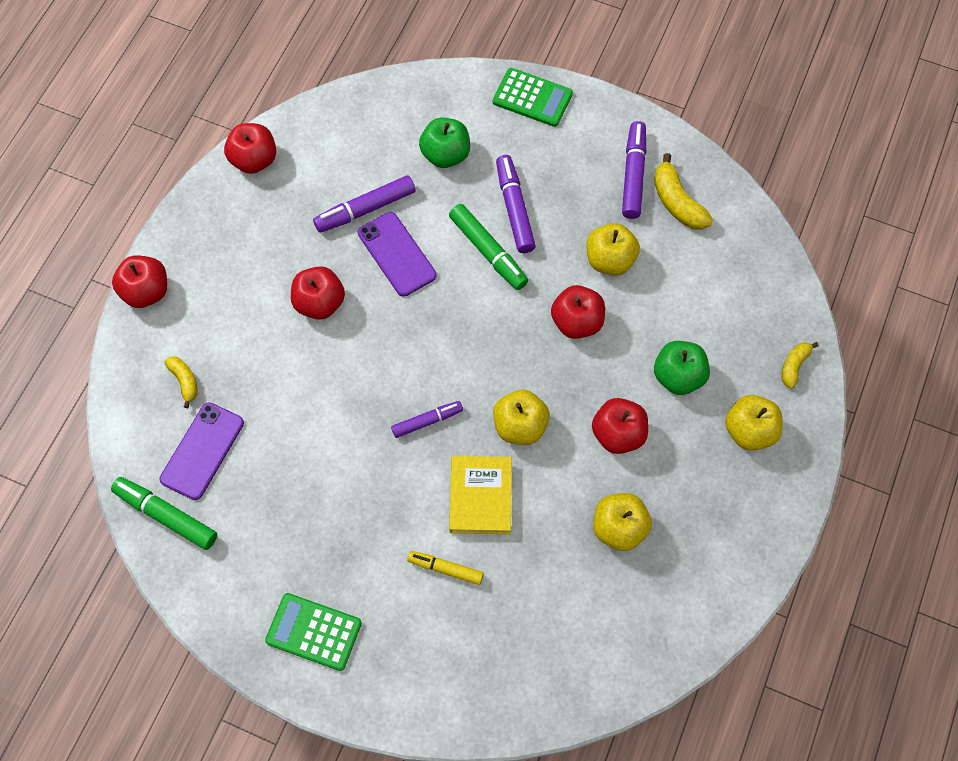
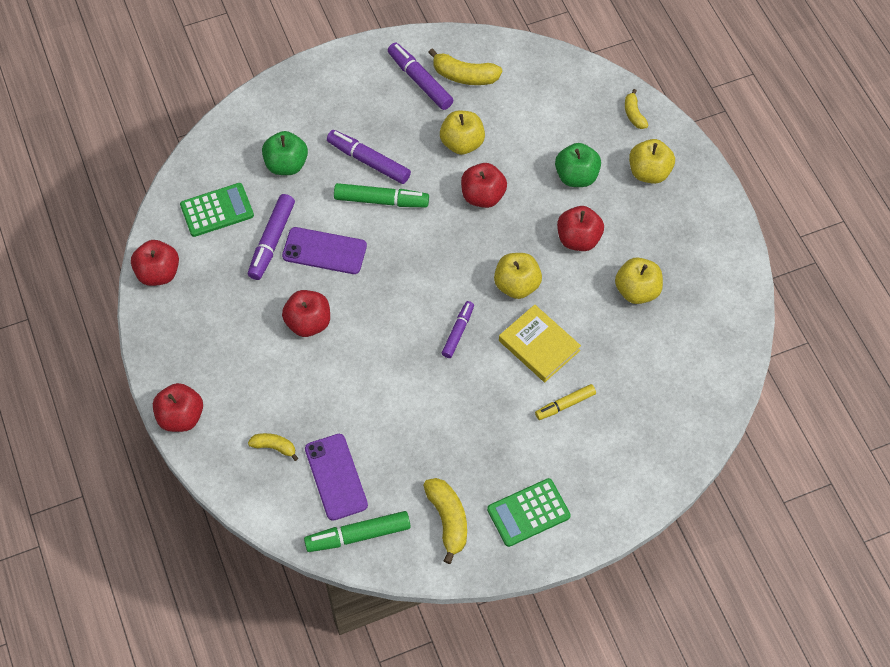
camera: 45 degrees left, 5 degrees down
(246, 572) = (448, 520): none -> yellow banana
(532, 98) = (303, 84): green calculator -> green calculator (217, 210)

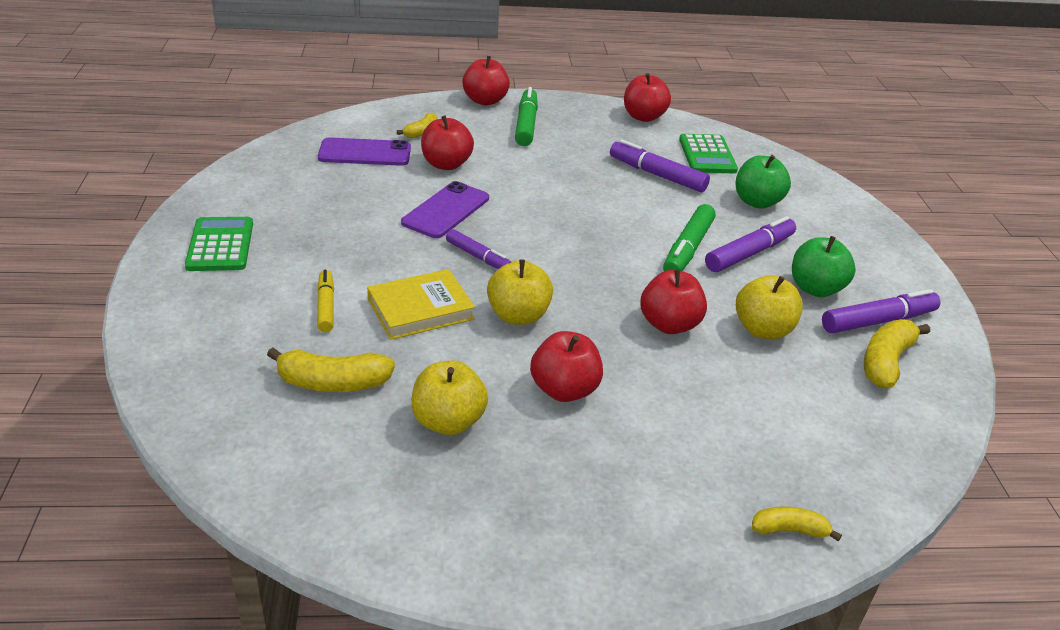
camera: 105 degrees right, 25 degrees down
(308, 323) = (546, 174): red apple -> red apple (446, 164)
(324, 251) = (631, 200): purple phone -> purple phone (446, 210)
(358, 535) = (295, 151): green marker -> green marker (526, 125)
(448, 520) = (263, 197): yellow banana -> yellow banana (333, 383)
(576, 176) = (676, 421): green apple -> green apple (815, 288)
(649, 172) = (660, 508): yellow apple -> none

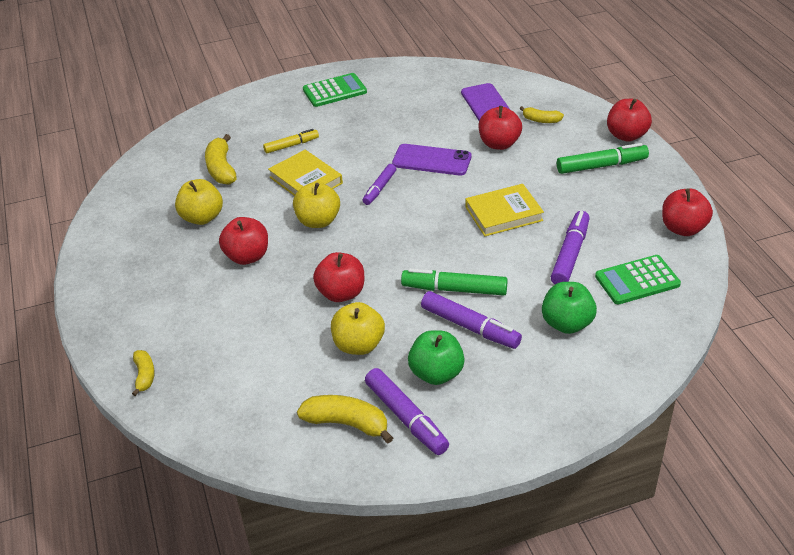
camera: 80 degrees right, 5 degrees up
(574, 192) = (503, 214): none -> yellow book

